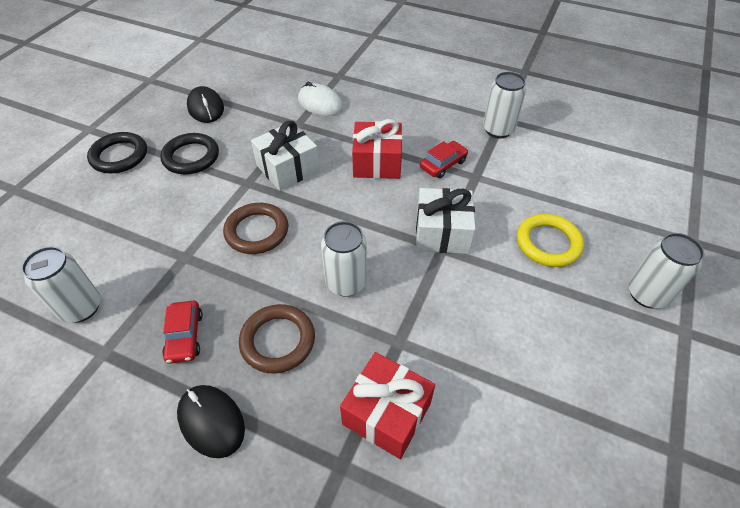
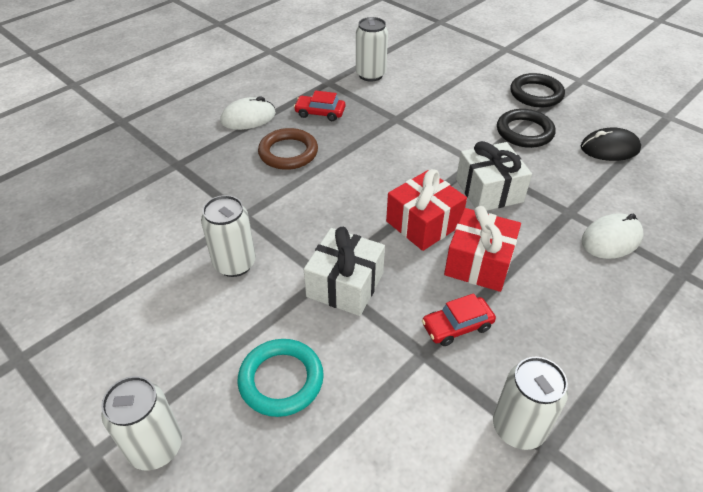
camera: 110 degrees right, 5 degrees down
(211, 421) = (248, 118): black mouse -> white mouse
(257, 231) = (407, 158): brown ring -> none
(346, 283) = (320, 199): white can -> white can (235, 264)
(386, 413) = (193, 193): red gift -> red gift (423, 223)
(443, 164) = (457, 326): red car -> red car turned 90 degrees clockwise
(548, 243) = (281, 380): yellow ring -> turquoise ring

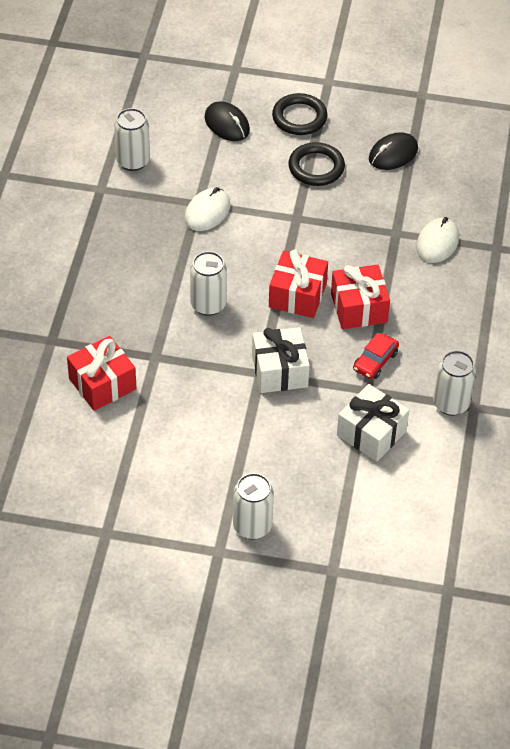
camera: 35 degrees left, 5 degrees up
(176, 216) = (102, 384): none -> red gift
(235, 264) = (187, 396): white can -> white can (208, 305)
(248, 118) = (65, 264): white mouse -> white mouse (207, 212)
(281, 380) = (292, 452): turquoise ring -> none
(288, 152) = (136, 283): brown ring -> none
(320, 113) = (125, 228): red car -> none
(468, 78) = (227, 124): none -> black mouse
(489, 190) = (326, 241): white gift -> white gift (371, 433)

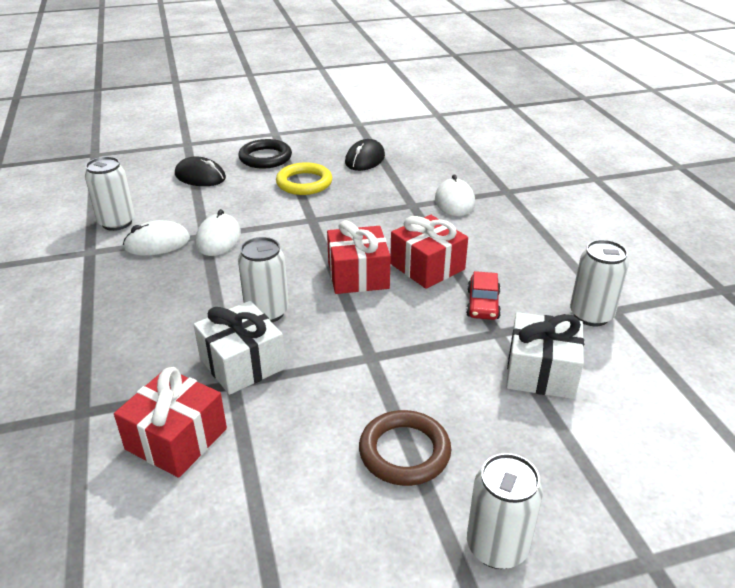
camera: 25 degrees left, 15 degrees down
(156, 198) = (157, 243): none -> white mouse
(237, 450) = (404, 452): none -> brown ring
(279, 371) = (391, 347): white gift -> white gift (242, 363)
(316, 167) = (304, 183): black ring -> yellow ring

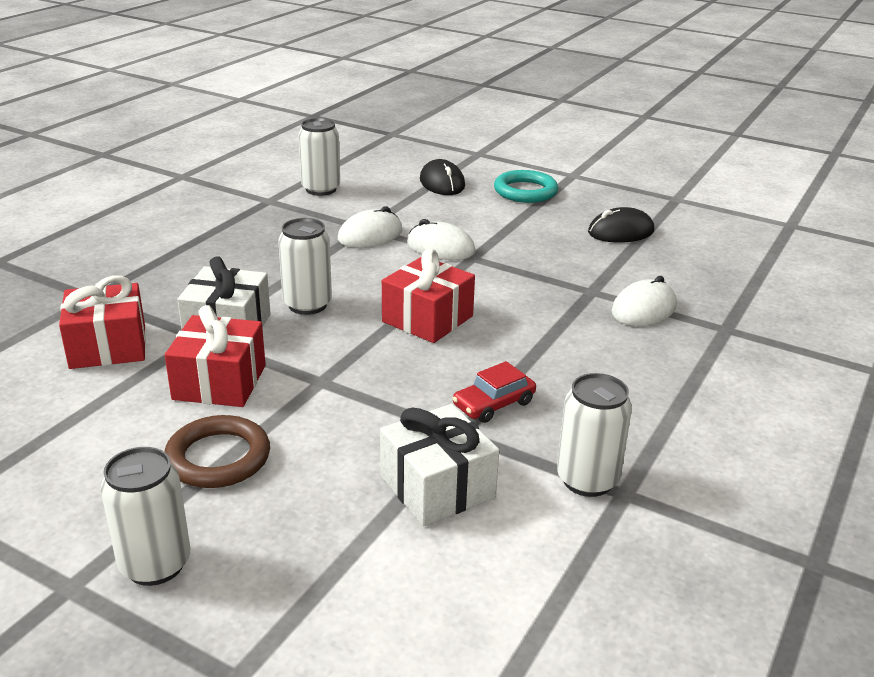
camera: 45 degrees right, 5 degrees down
(157, 243) = (322, 216): white mouse -> white mouse (440, 247)
(265, 158) = (525, 191): black ring -> turquoise ring
(304, 183) = (521, 226): yellow ring -> none
(427, 266) = (502, 346): red gift -> red gift (219, 382)

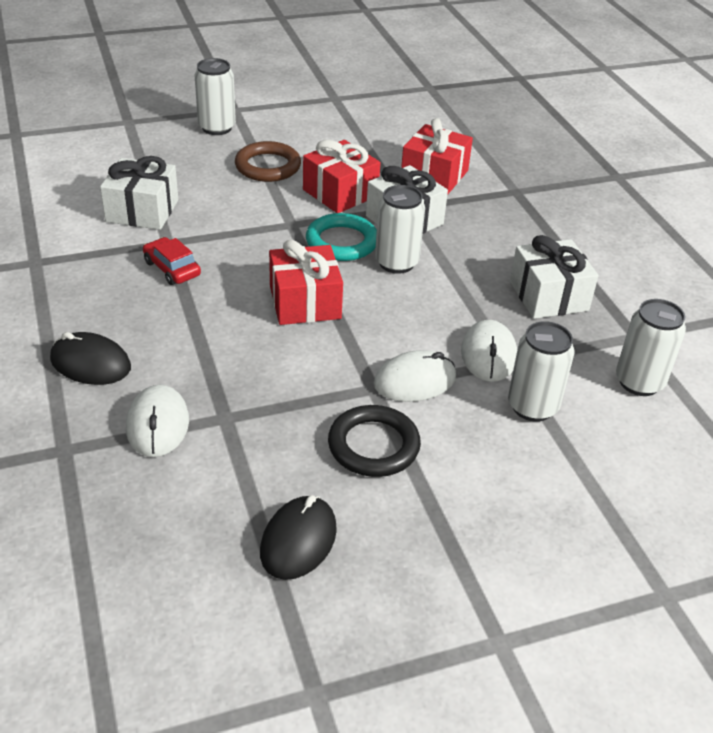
camera: 130 degrees right, 10 degrees up
(262, 236) = (548, 296): none -> white gift
(442, 183) = (580, 485): black mouse -> black mouse (90, 363)
(494, 404) = (172, 268): red car -> red car turned 45 degrees counterclockwise
(519, 239) = (373, 445): none -> black ring
(525, 191) = (489, 544): turquoise ring -> turquoise ring (342, 242)
(587, 480) = (63, 257): white can -> white can (532, 407)

